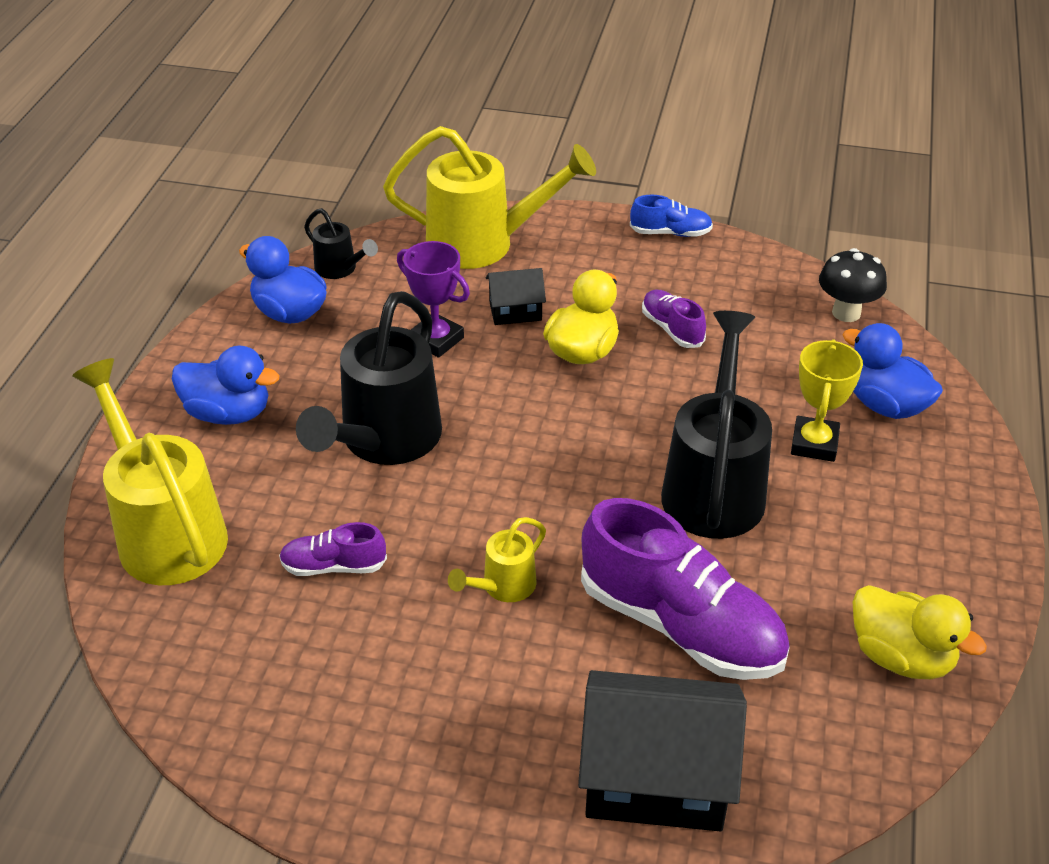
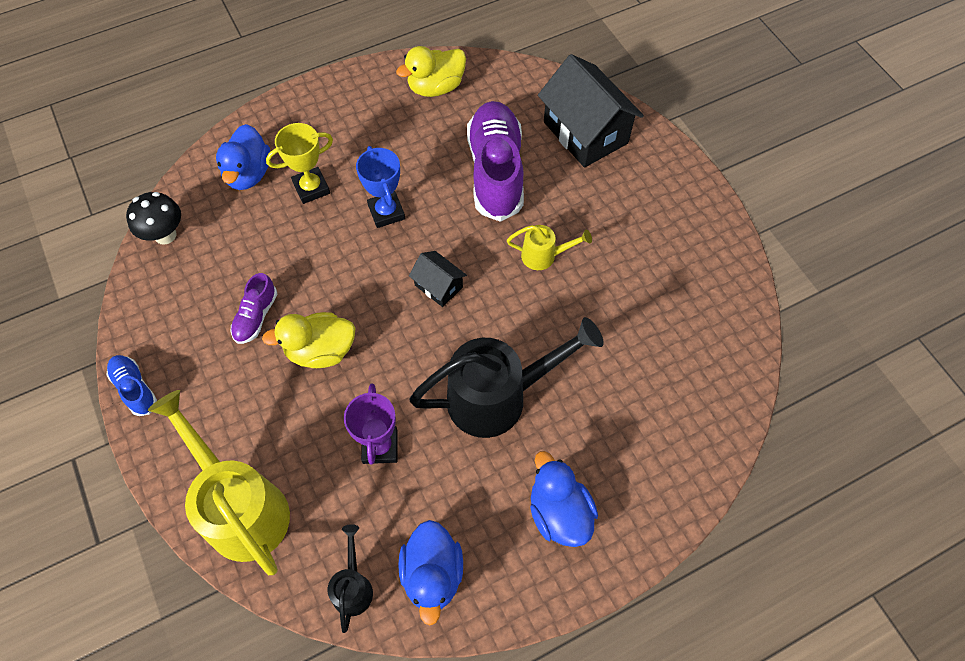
camera: 130 degrees left, 20 degrees up
(166, 532) = (672, 450): yellow watering can -> none
(333, 566) = (607, 342): purple shoe -> none
(515, 311) = (309, 421): black house -> black house (438, 286)
(714, 486) = (386, 212): black watering can -> blue trophy
(901, 657) = (436, 87): yellow duck -> yellow duck turned 120 degrees counterclockwise

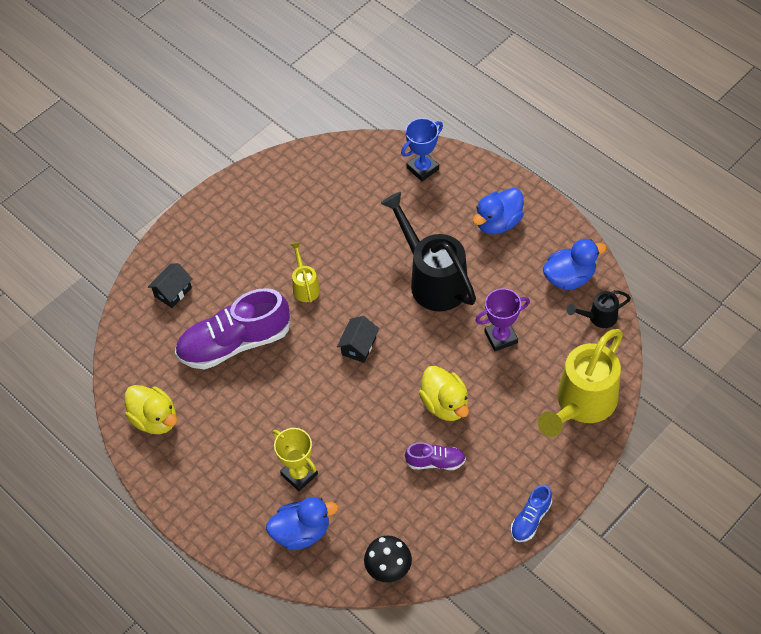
camera: 105 degrees left, 5 degrees down
(386, 212) = (303, 407): blue trophy -> blue trophy (423, 168)
(585, 132) = (173, 292): black house -> black house, size x0.50

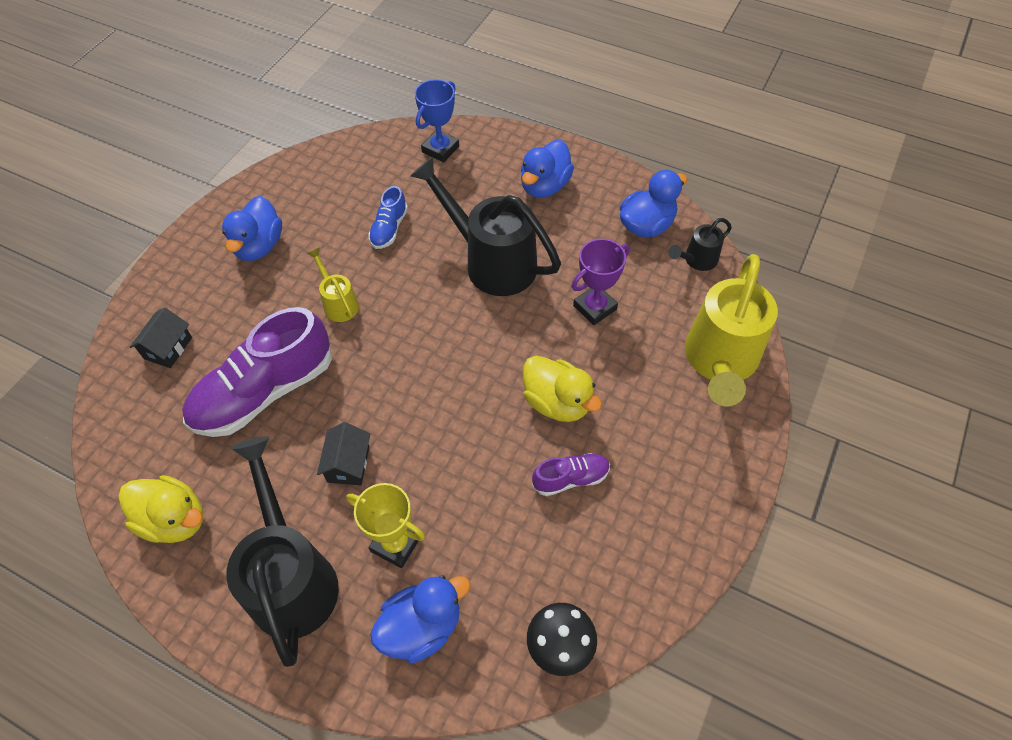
camera: 20 degrees left, 0 degrees up
(224, 478) = (292, 578): none -> black watering can
(256, 223) = (259, 246): none -> blue duck
(359, 346) = (426, 358): black house -> black house (348, 464)
(530, 519) = (719, 522): blue shoe -> blue shoe (389, 229)

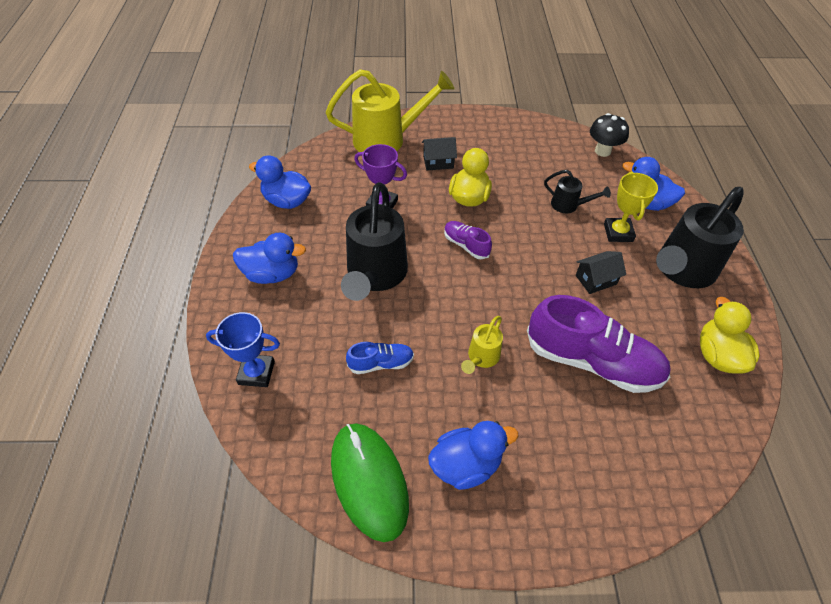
camera: 120 degrees left, 5 degrees down
(168, 348) = (618, 465): black house -> black house (438, 162)
(297, 185) = (369, 481): none -> green mouse
(570, 478) = (513, 175): purple shoe -> purple shoe (466, 245)
(697, 260) = (308, 168): black watering can -> black watering can (568, 205)

